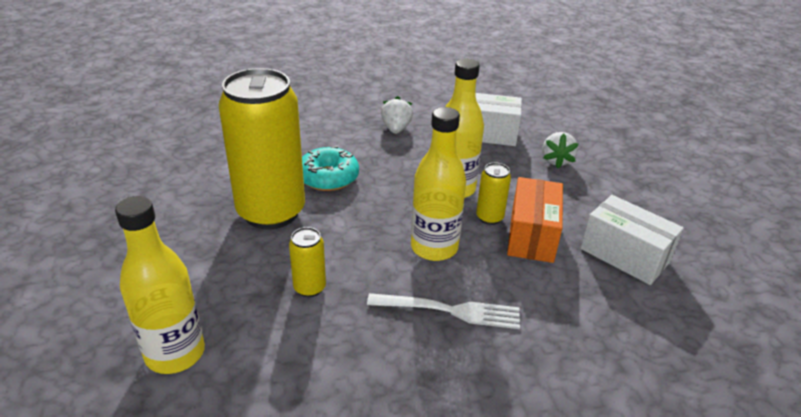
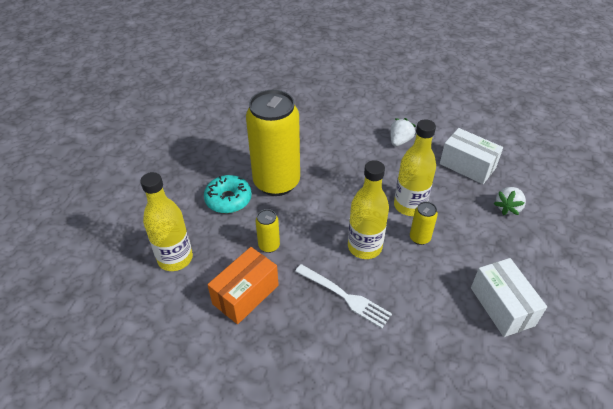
camera: 30 degrees right, 10 degrees up
(328, 177) = (327, 167): turquoise donut -> turquoise donut (228, 199)
(531, 235) = (441, 263): orange box -> orange box (245, 294)

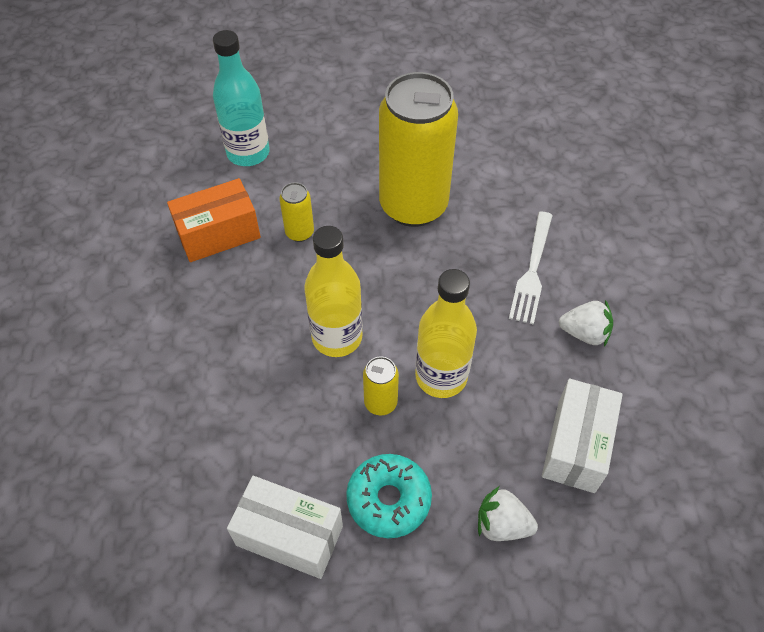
camera: 70 degrees right, 10 degrees up
(175, 258) = (248, 153): yellow bottle -> turquoise bottle
(228, 199) = (360, 167): turquoise donut -> turquoise donut (388, 499)
(245, 294) = (218, 234): orange box -> orange box turned 45 degrees counterclockwise
(345, 296) = (246, 335): white fork -> white fork (532, 271)
(502, 306) = (289, 536): white box -> white box turned 60 degrees clockwise

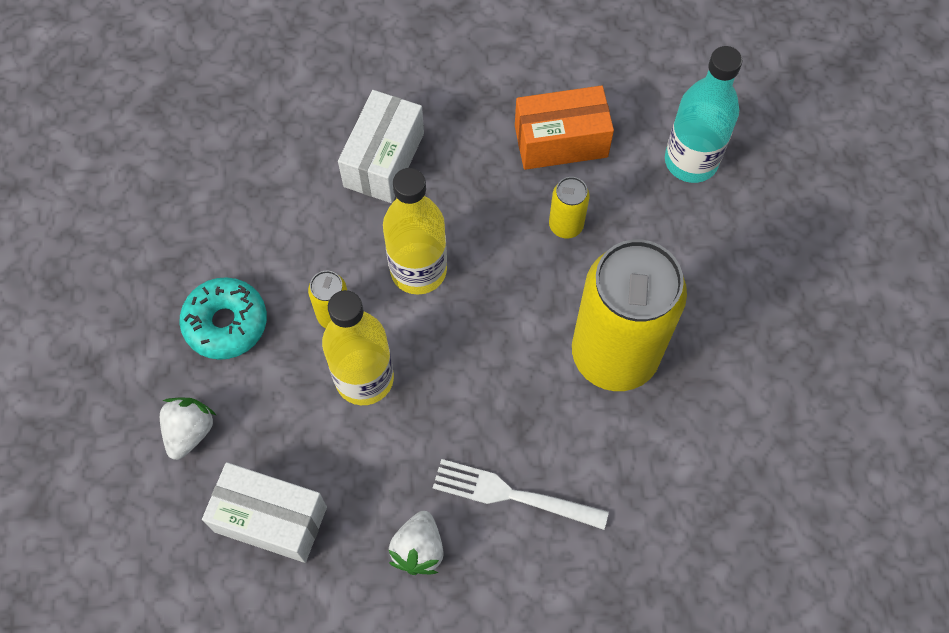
camera: 90 degrees right, 10 degrees up
(218, 234) = (561, 141): orange box -> orange box turned 75 degrees counterclockwise
(289, 536) = (198, 235): white box -> white box (384, 160)

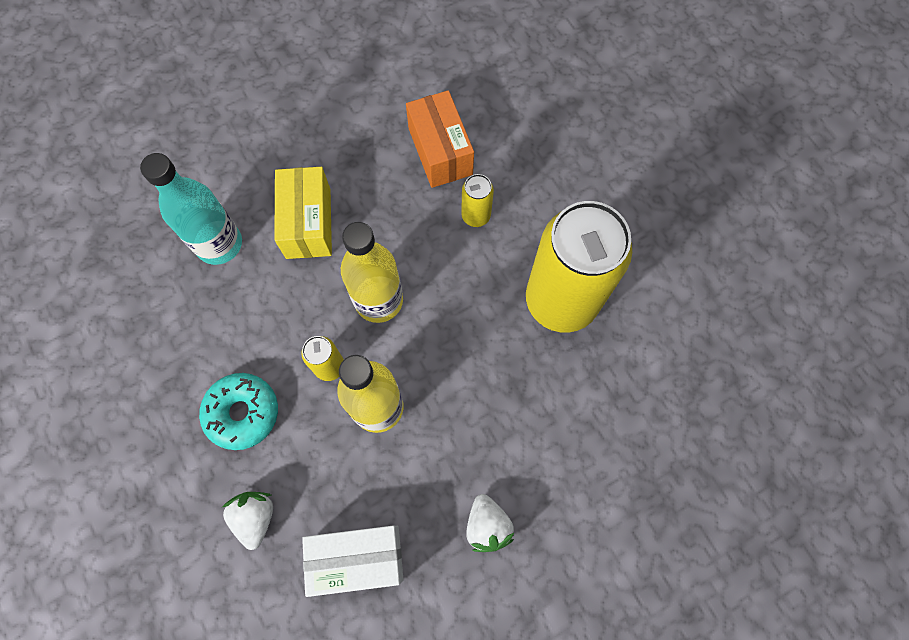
camera: 25 degrees left, 5 degrees up
(384, 160) = (308, 223): white box -> yellow box
(513, 495) = (538, 447): white fork -> none
(561, 141) = (440, 151): orange box -> orange box turned 75 degrees counterclockwise
(691, 161) = (545, 127): turquoise bottle -> turquoise bottle (219, 244)

